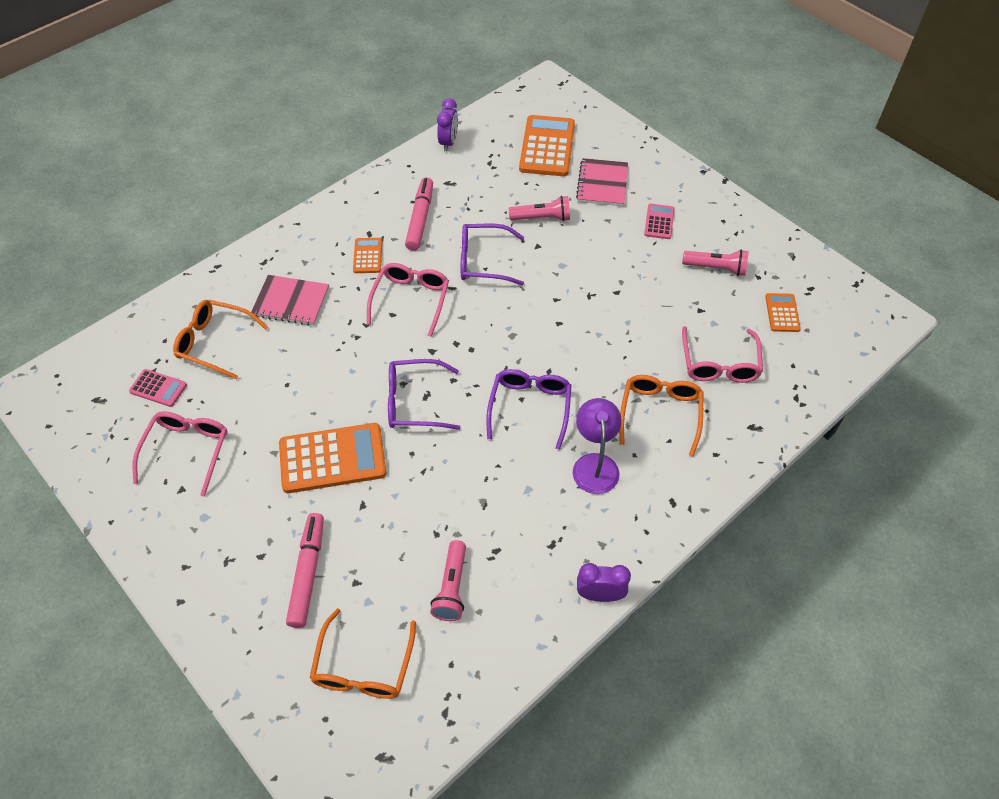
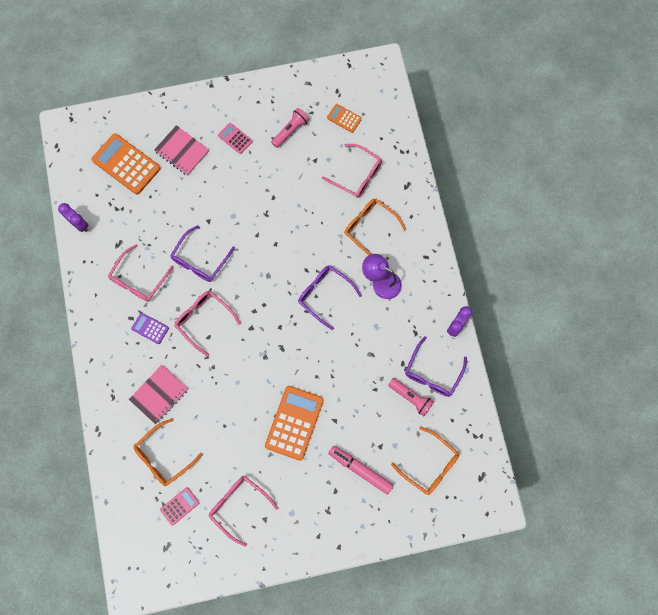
camera: 60 degrees left, 20 degrees up
(368, 256) = (150, 328): orange calculator -> purple calculator
(414, 402) = (282, 357): purple glasses -> purple glasses (432, 373)
(420, 219) = (139, 279): pink marker -> pink glasses
(542, 218) = (187, 205): pink flashlight -> none

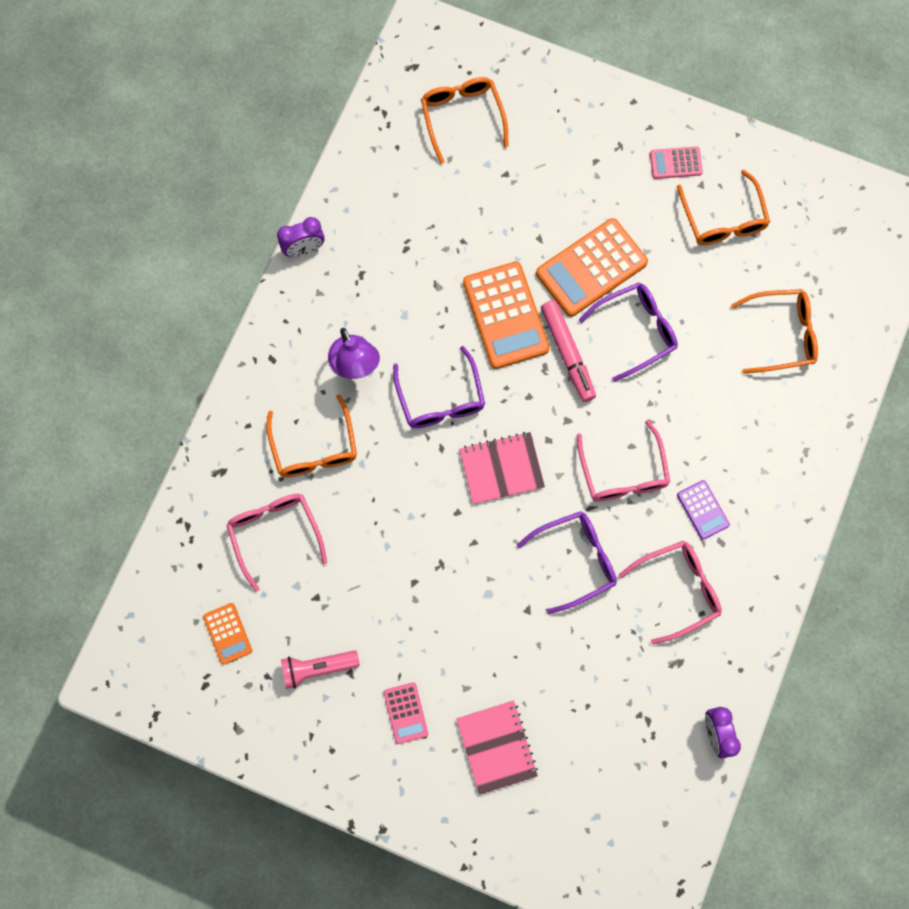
camera: 145 degrees left, 0 degrees up
(126, 164) = (592, 784): orange calculator -> orange calculator (505, 315)
(159, 394) = (742, 414): pink notebook -> pink notebook (501, 468)
(180, 506) = (796, 264): pink calculator -> pink calculator (675, 163)
(239, 506) = (723, 219): pink glasses -> orange glasses
(360, 470) = (548, 164): pink marker -> pink marker (567, 353)
(411, 398) = (427, 203): pink flashlight -> none
(432, 373) = (378, 214): purple glasses -> purple glasses (635, 331)

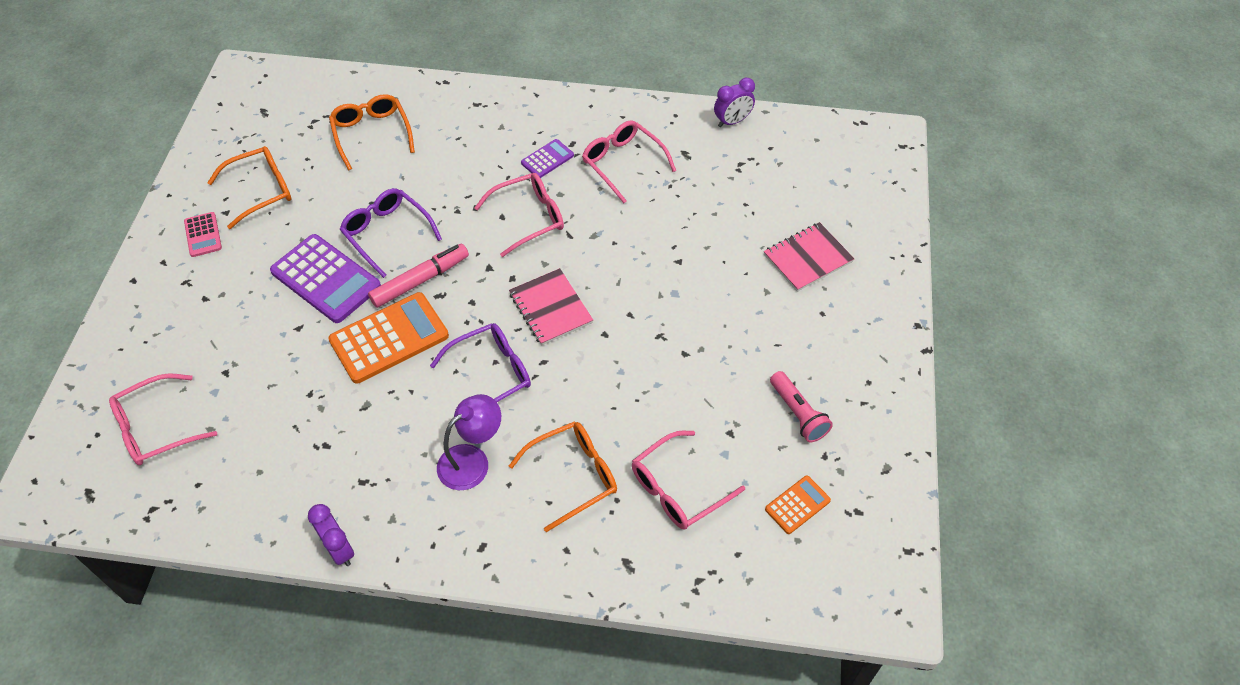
camera: 105 degrees left, 20 degrees down
(405, 713) = (808, 331): pink calculator -> none
(462, 117) = (156, 428): orange glasses -> pink glasses
(575, 560) = (621, 236): purple glasses -> none
(591, 268) = (326, 279): orange calculator -> purple calculator

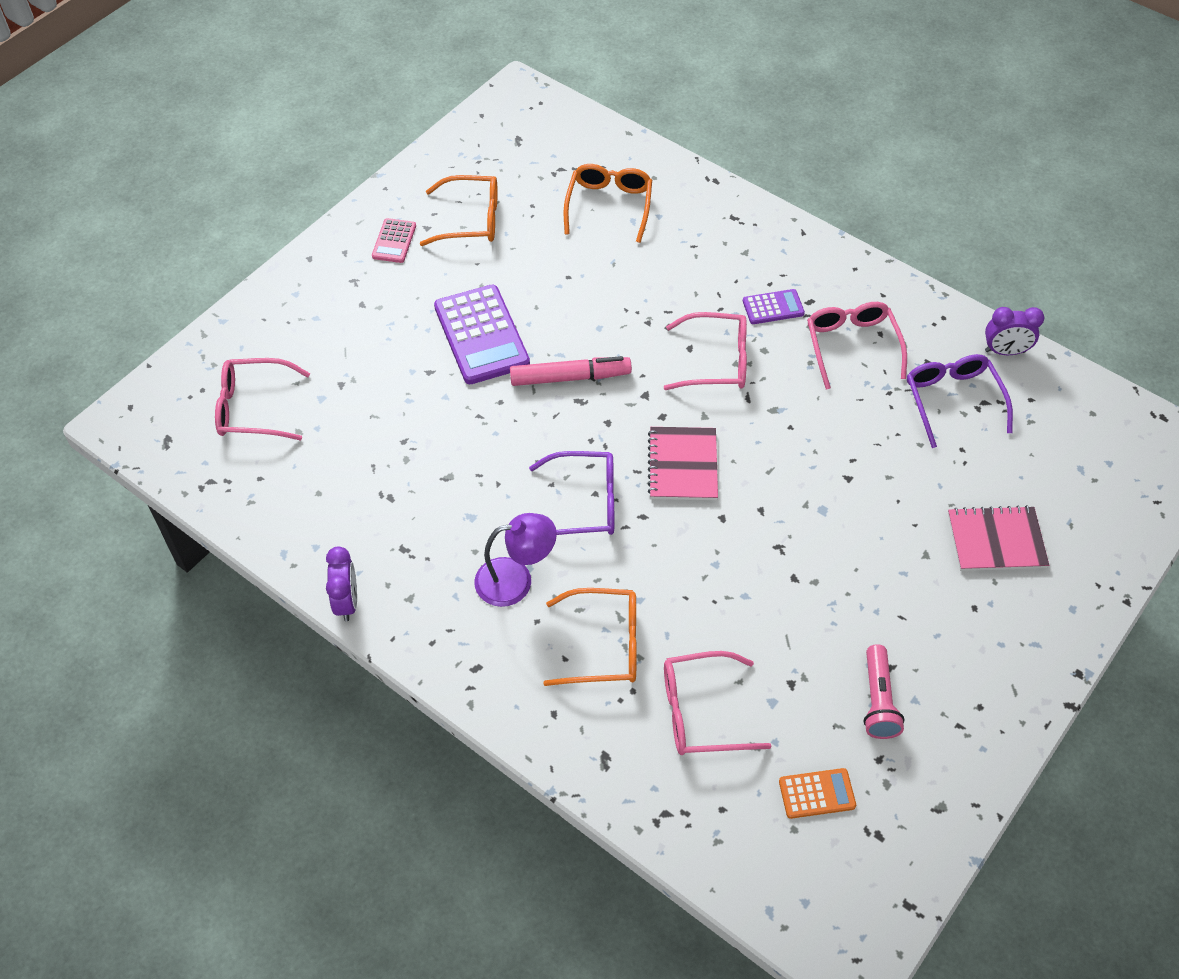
camera: 30 degrees right, 0 degrees up
(387, 234) = (565, 315): purple glasses -> purple glasses (952, 401)
(389, 338) = (507, 422): orange calculator -> none

